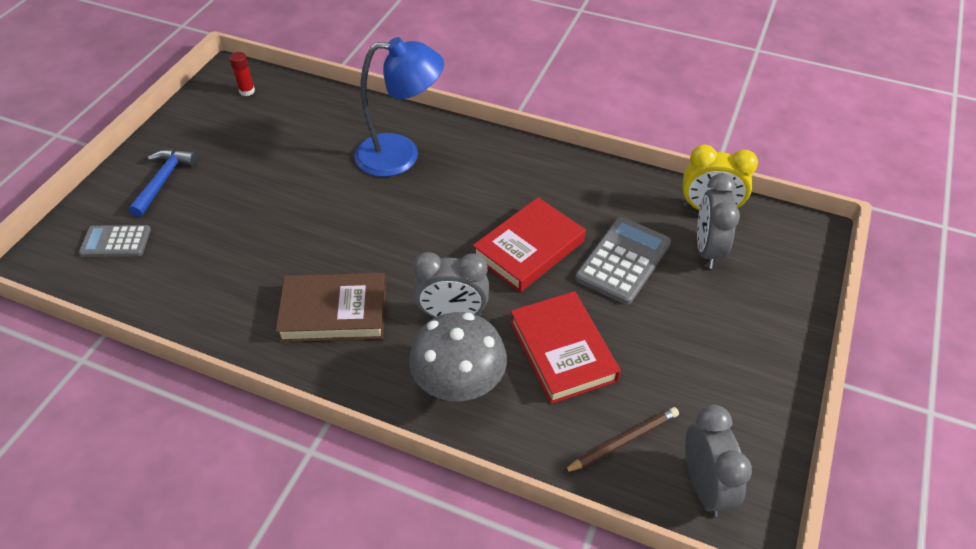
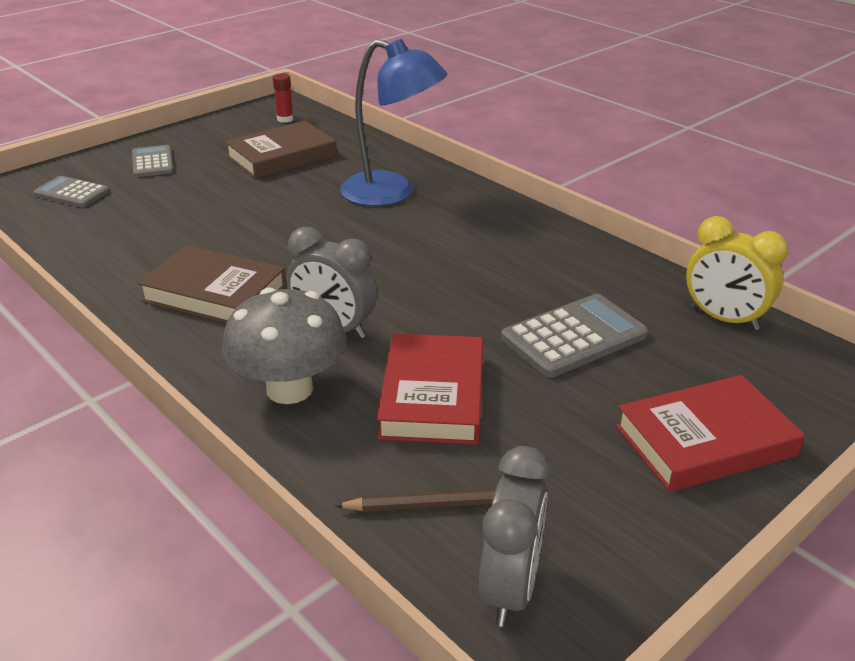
camera: 25 degrees right, 15 degrees down
(163, 181) = (152, 162): blue hammer -> grey calculator
(277, 139) = (282, 156): none -> brown book
(529, 249) = (467, 298): red book -> red book (705, 440)
(707, 250) = (694, 355): grey clock -> none

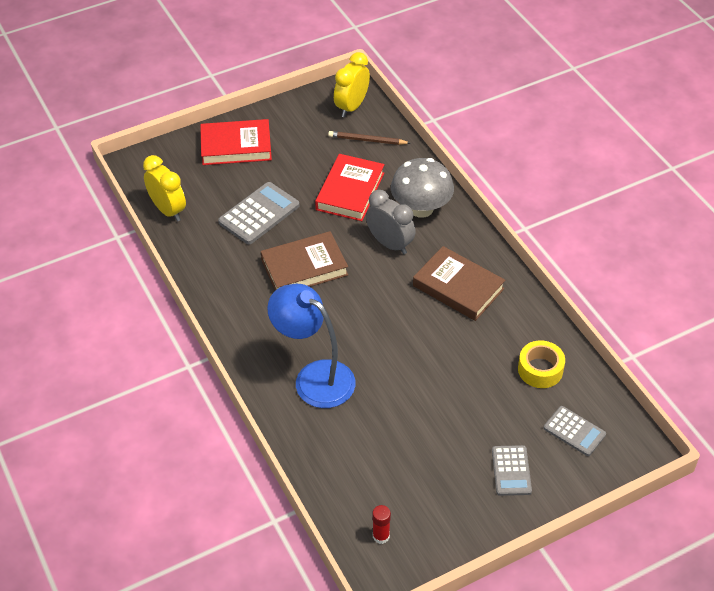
camera: 165 degrees left, 15 degrees up
(102, 232) = (540, 370): none -> yellow tape
(282, 156) = (394, 457): brown book -> brown book (304, 267)
(510, 589) = (351, 107): grey clock -> yellow clock
(574, 337) = (259, 214): grey calculator -> grey calculator turned 150 degrees clockwise

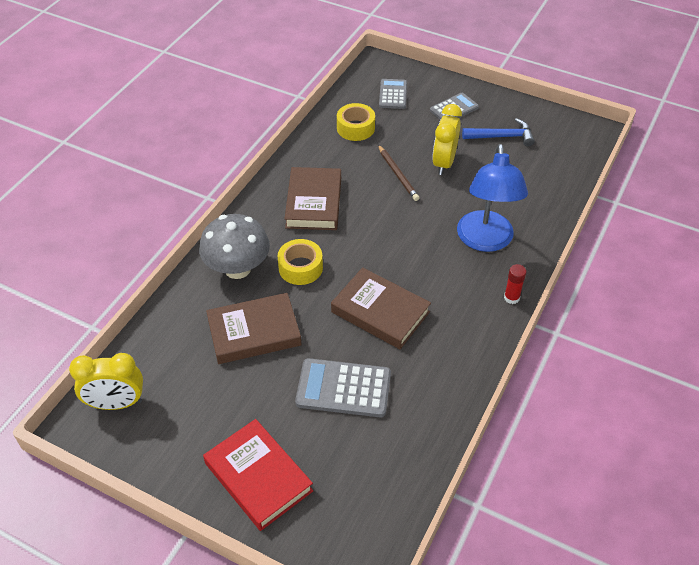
camera: 125 degrees left, 0 degrees up
(168, 210) = (405, 476): yellow clock -> yellow clock (444, 163)
(350, 191) = (254, 332): red book -> brown book
(367, 140) = (166, 359): brown pencil -> brown pencil (397, 174)
(381, 536) = (567, 143): red glue stick -> red glue stick (511, 298)
(390, 244) = (300, 268): grey clock -> yellow tape
(436, 484) = (502, 136): none -> blue hammer

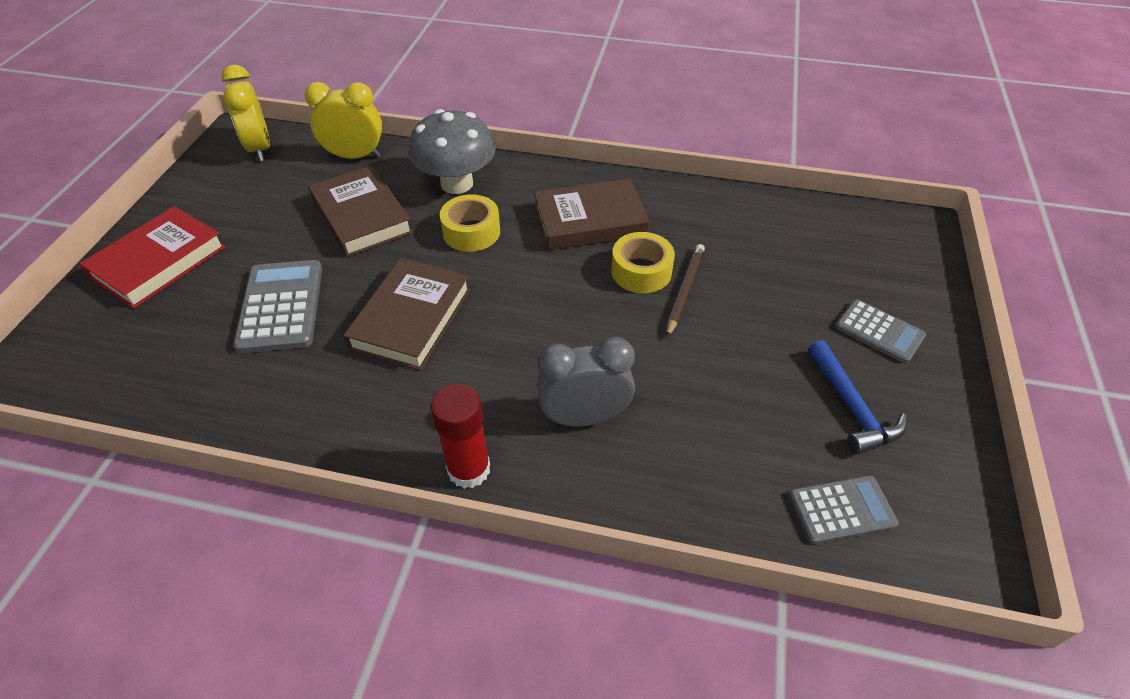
camera: 75 degrees right, 0 degrees up
(355, 128) = (758, 231): yellow tape -> yellow tape (641, 271)
(393, 94) = (860, 255): grey calculator -> grey calculator (841, 510)
(397, 174) = (684, 290): brown pencil -> brown pencil turned 150 degrees clockwise
(444, 163) = (739, 339): yellow clock -> yellow clock (355, 156)
(485, 241) = (584, 417): blue lamp -> grey clock
(511, 298) = (469, 469): red glue stick -> red glue stick, size x1.62

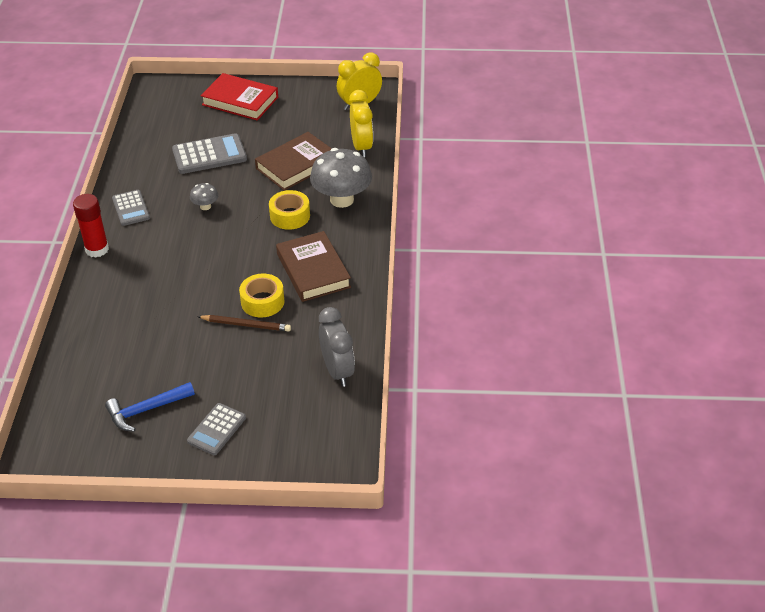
camera: 80 degrees right, 5 degrees down
(411, 318) = (205, 206): brown book -> grey mushroom
(584, 417) = (133, 288): grey clock -> grey clock (337, 371)
(841, 510) = (70, 401): grey calculator -> grey calculator (131, 208)

